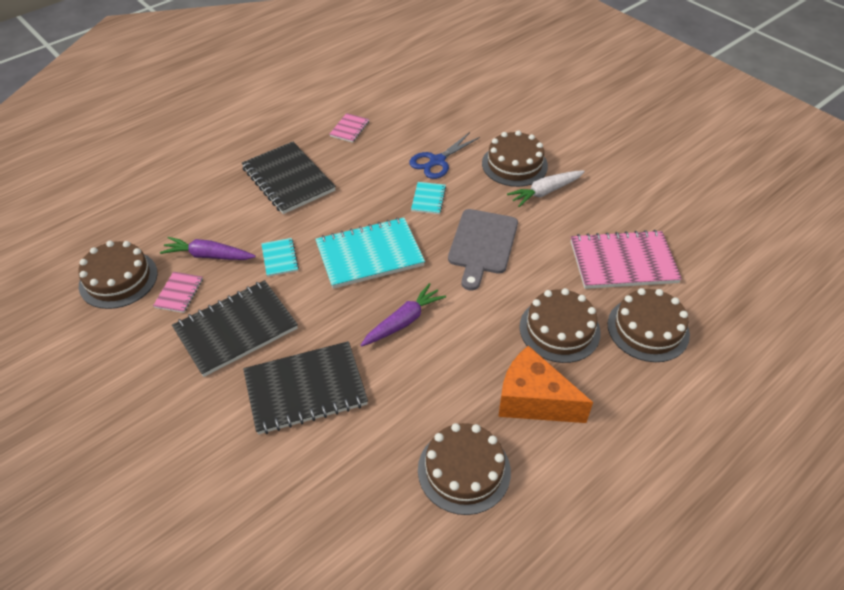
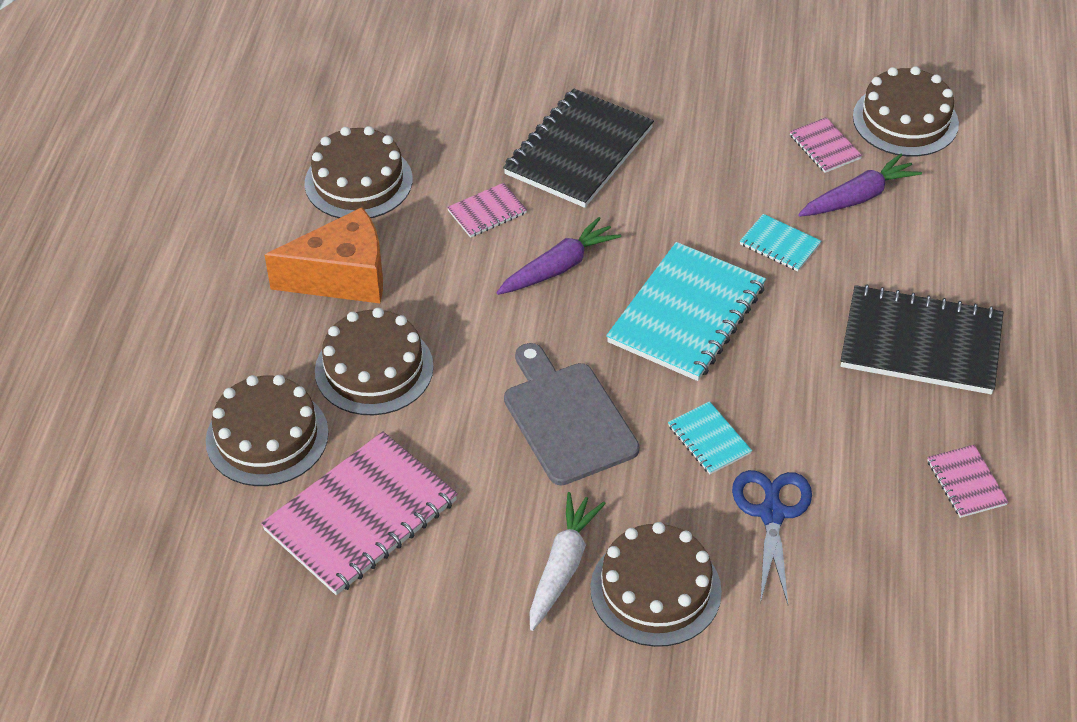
camera: 140 degrees right, 0 degrees up
(236, 329) = (717, 154): black notebook -> none
(403, 321) = (558, 267): purple carrot -> purple carrot turned 135 degrees counterclockwise
(405, 385) = (487, 212): none -> pink notebook

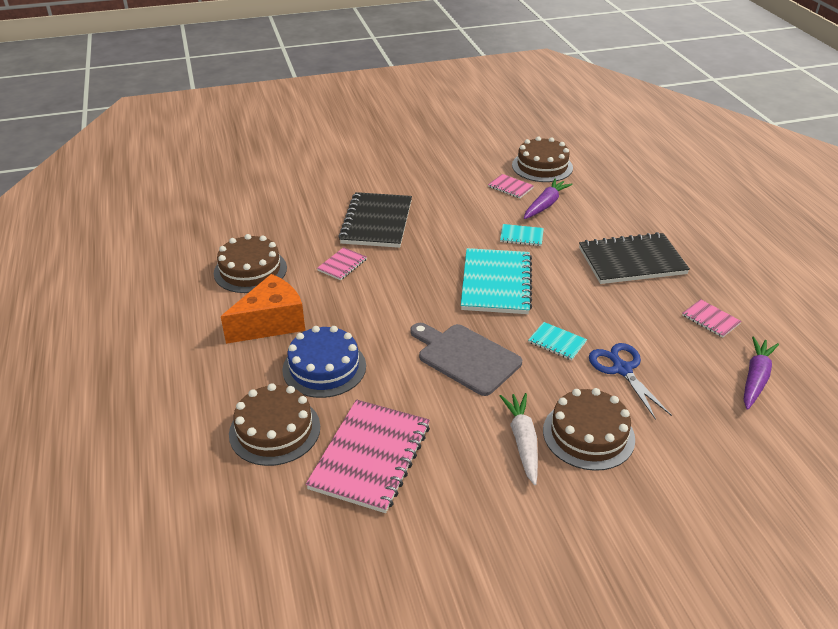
camera: 25 degrees left, 10 degrees down
(374, 369) = (324, 367): brown cake -> blue cake
(558, 267) = (404, 281): purple carrot -> purple carrot (755, 378)

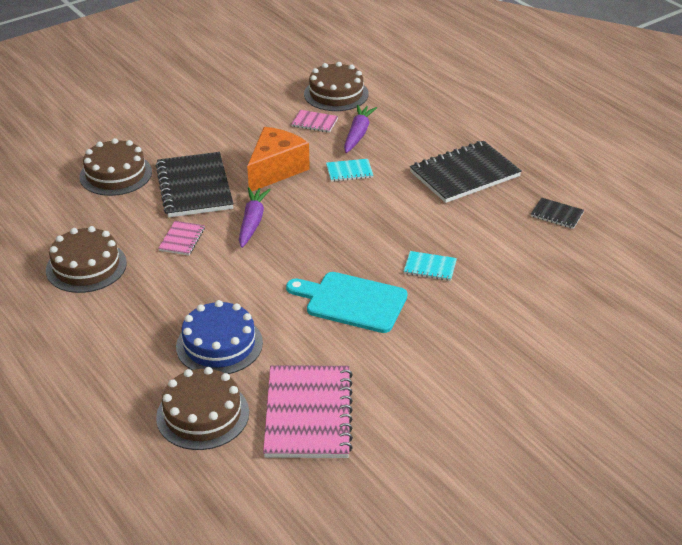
camera: 20 degrees left, 0 degrees up
(271, 323) = (140, 314): orange cheese -> orange cheese (276, 170)
(465, 357) = (352, 301): grey cutting board -> turquoise cutting board
(496, 283) = (346, 224): turquoise notebook -> none
(522, 442) = (439, 364): white carrot -> none
(588, 434) = (494, 343): brown cake -> brown cake (116, 174)
(621, 369) = (498, 278): blue scissors -> none
(710, 319) = (557, 214): pink notebook -> black notebook
(755, 378) = (614, 259): purple carrot -> purple carrot (252, 222)

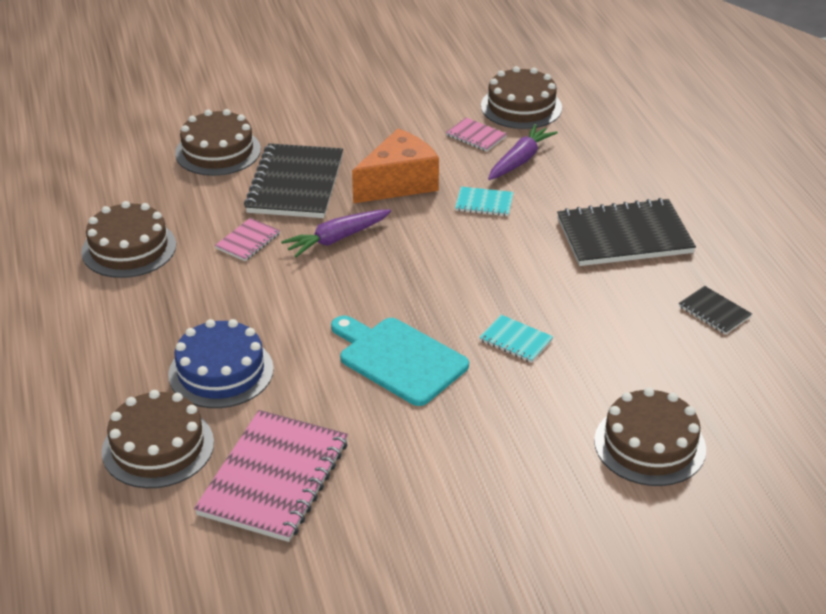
camera: 20 degrees right, 0 degrees up
(252, 222) = (337, 239): purple carrot -> purple carrot turned 150 degrees counterclockwise
(565, 319) = (649, 445): none -> brown cake

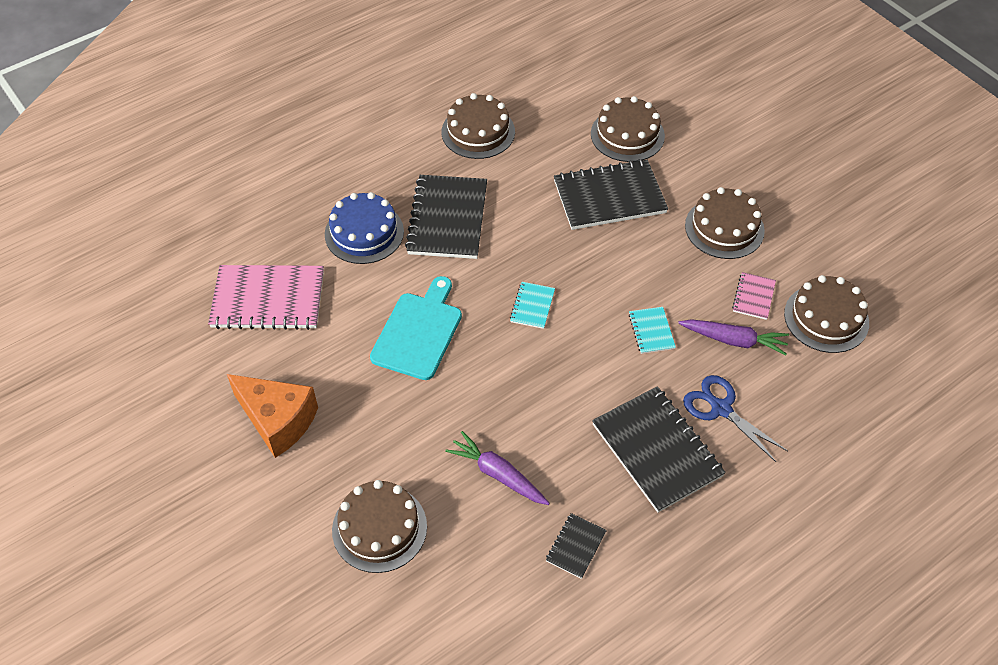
camera: 70 degrees right, 15 degrees up
(158, 447) = (278, 227): brown cake -> brown cake (724, 228)
(246, 301) = (448, 219): none -> black notebook
(248, 241) = (519, 194): pink notebook -> none
(337, 239) = (549, 247): purple carrot -> purple carrot (498, 474)
(399, 183) = (648, 263): orange cheese -> orange cheese (278, 421)
(516, 340) = (472, 403): turquoise notebook -> turquoise notebook (532, 306)
(593, 188) = (720, 408): none -> blue scissors

